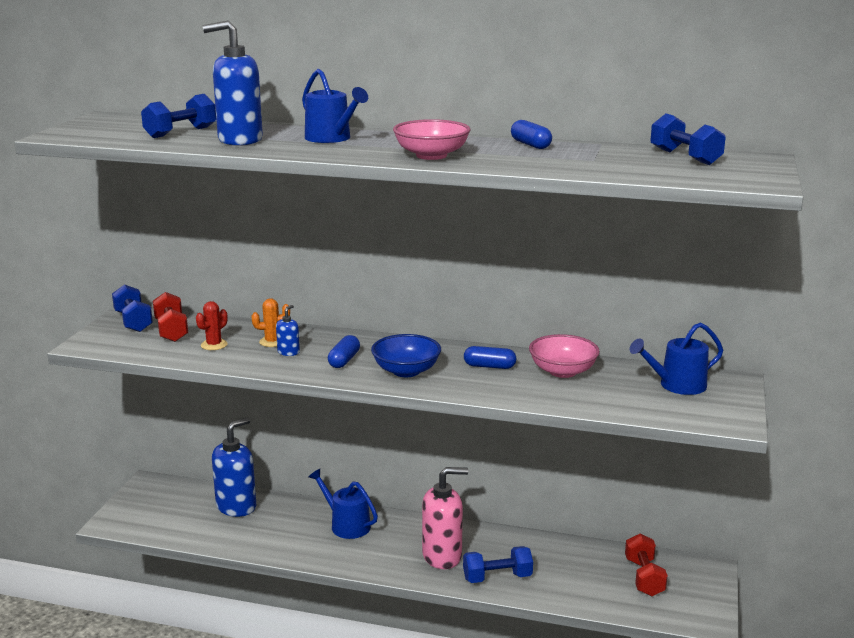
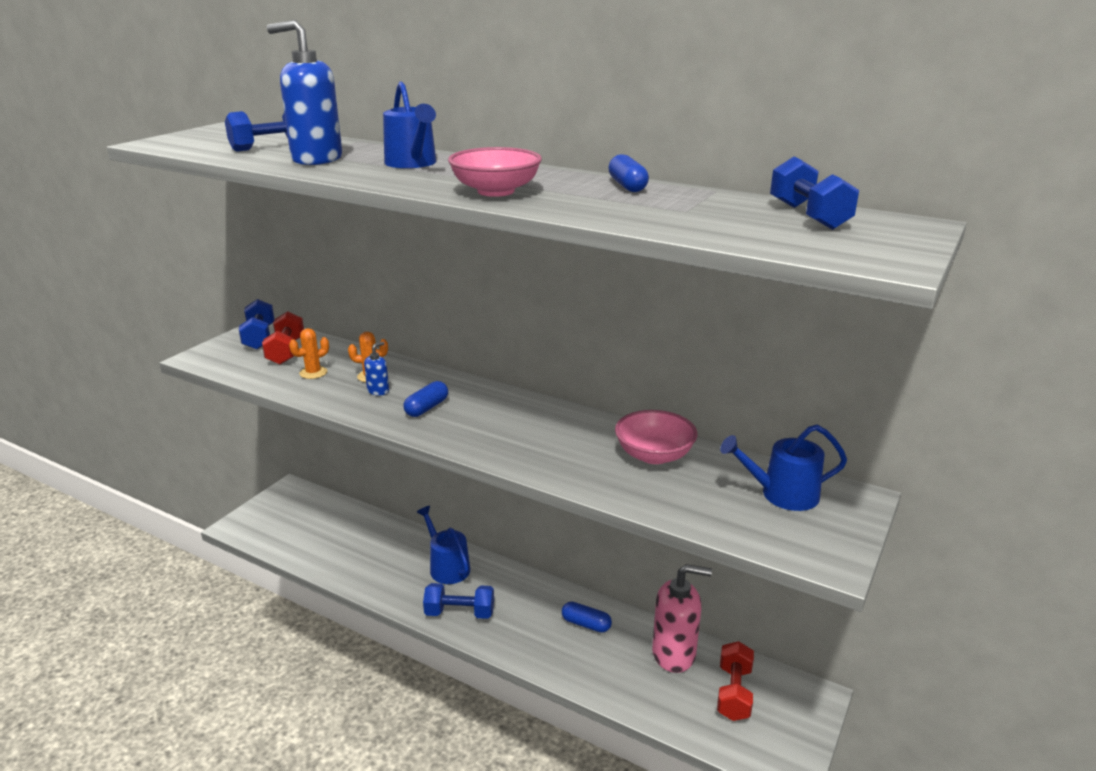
camera: 15 degrees right, 5 degrees up
(214, 345) = (313, 373): red cactus -> orange cactus
(236, 506) = (354, 527): blue soap dispenser -> none
(406, 371) = (482, 430): blue bowl -> none
(442, 556) = (525, 622): pink soap dispenser -> pink soap dispenser (674, 654)
(489, 366) = (575, 437): blue capsule -> blue capsule (586, 624)
(497, 577) = (571, 660): blue dumbbell -> blue dumbbell (460, 613)

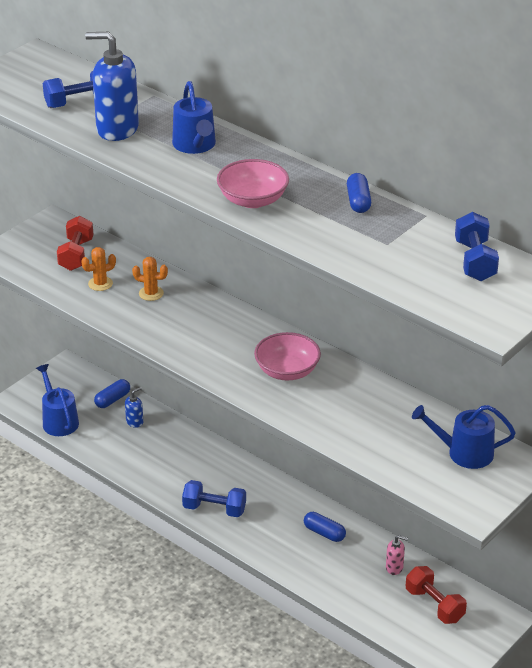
camera: 10 degrees right, 10 degrees up
(259, 337) = (51, 234): blue dumbbell -> none
(378, 391) = (156, 311): blue soap dispenser -> blue soap dispenser (134, 422)
(427, 408) = (196, 335): blue capsule -> blue capsule (112, 400)
(447, 567) = (209, 465): blue watering can -> blue watering can (58, 421)
(654, 455) = (375, 405): pink bowl -> pink bowl (287, 371)
(674, 654) = (394, 568): pink soap dispenser -> pink soap dispenser, size x0.46
(733, 693) = (434, 605): red dumbbell -> red dumbbell turned 60 degrees counterclockwise

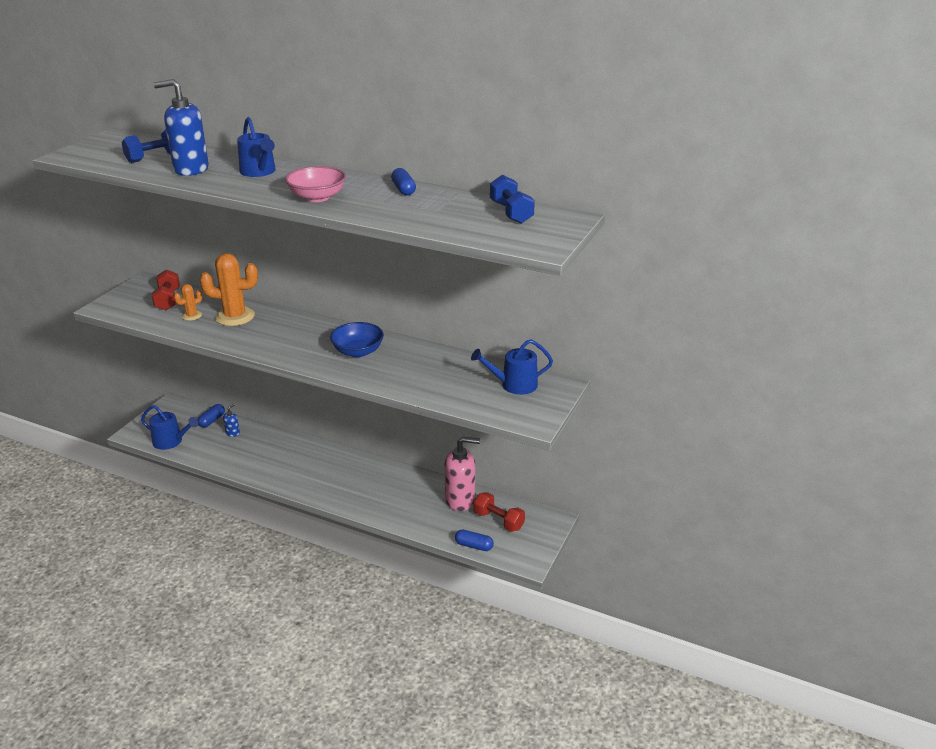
camera: 15 degrees left, 5 degrees down
(58, 421) = (171, 441): blue watering can -> blue watering can turned 150 degrees clockwise
(151, 293) = (235, 316): orange cactus -> orange cactus, size x1.95
(214, 509) = (309, 483): blue dumbbell -> none
(287, 371) = (358, 351): pink bowl -> blue bowl
(324, 533) = (400, 485): blue capsule -> blue capsule (474, 546)
(394, 568) = (460, 500): pink soap dispenser -> pink soap dispenser, size x2.19

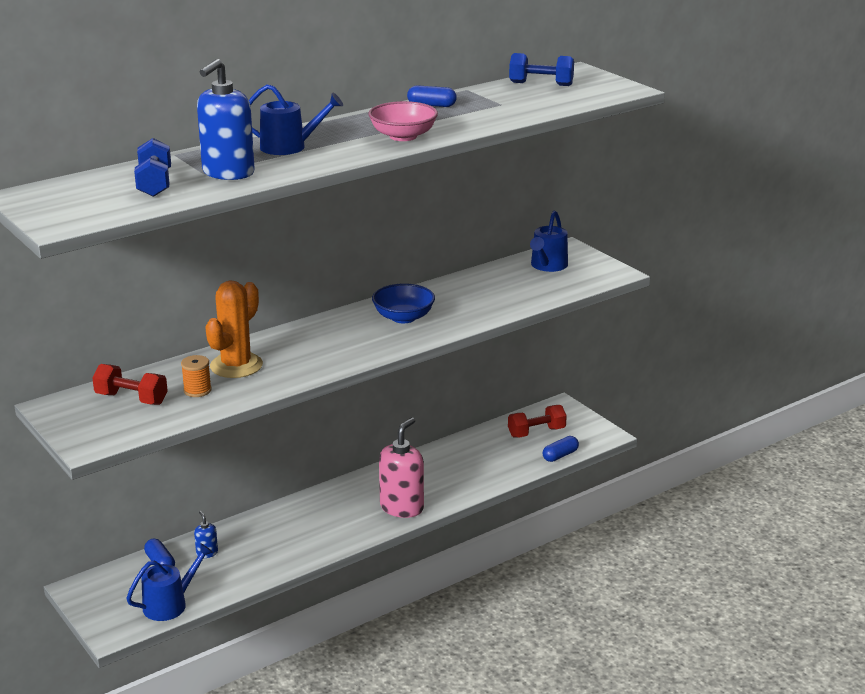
camera: 60 degrees left, 5 degrees down
(192, 316) = (197, 390): orange cactus -> orange spool
(460, 500) = (486, 442): pink soap dispenser -> pink soap dispenser (402, 507)

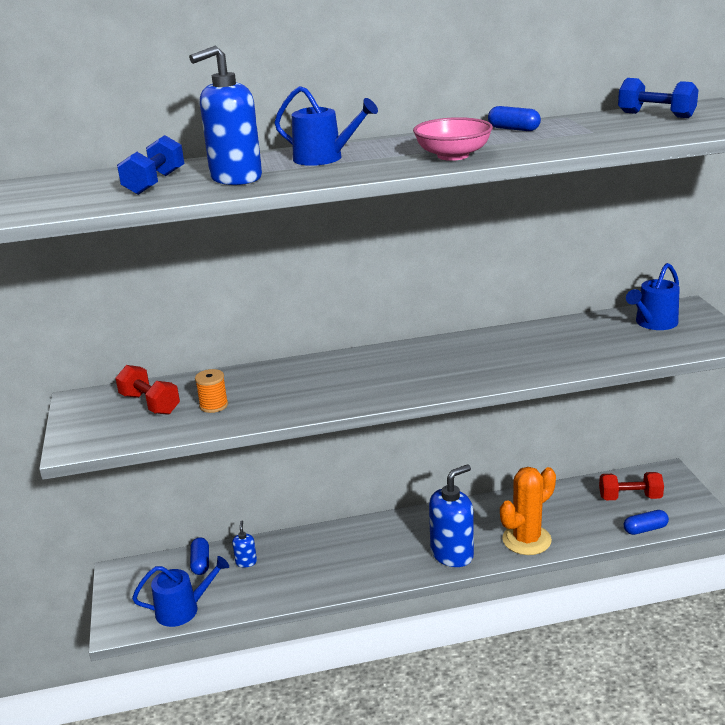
camera: 25 degrees right, 0 degrees up
(236, 366) = (268, 385): orange cactus -> orange cactus (526, 540)
(402, 507) = (452, 554): pink soap dispenser -> blue soap dispenser
(403, 317) = (465, 359): blue bowl -> none

